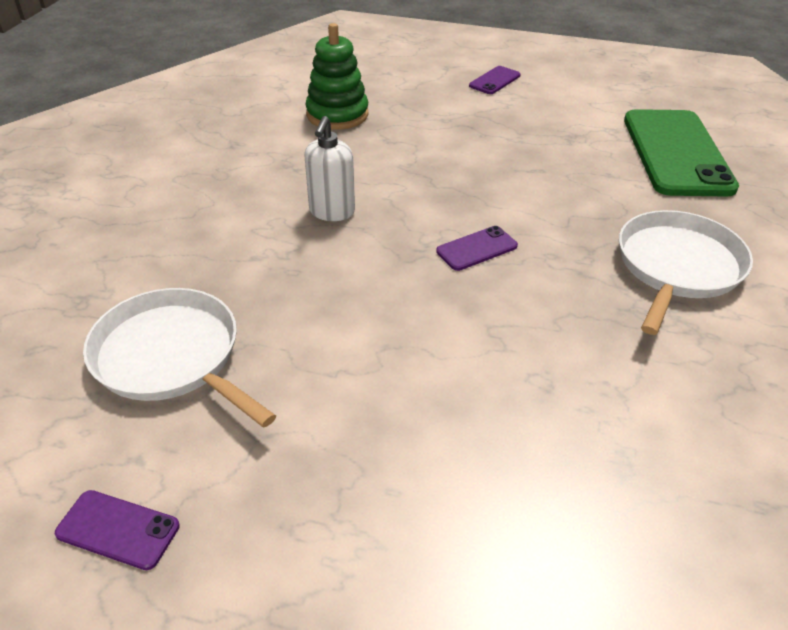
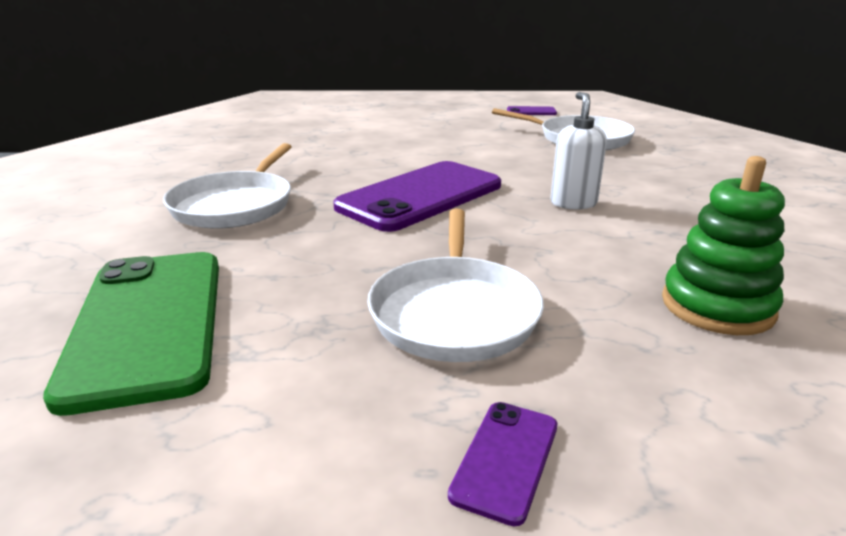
camera: 165 degrees right, 15 degrees down
(476, 249) = (421, 196): purple phone -> purple phone, size x2.33
(491, 133) = (454, 312): none -> white pan

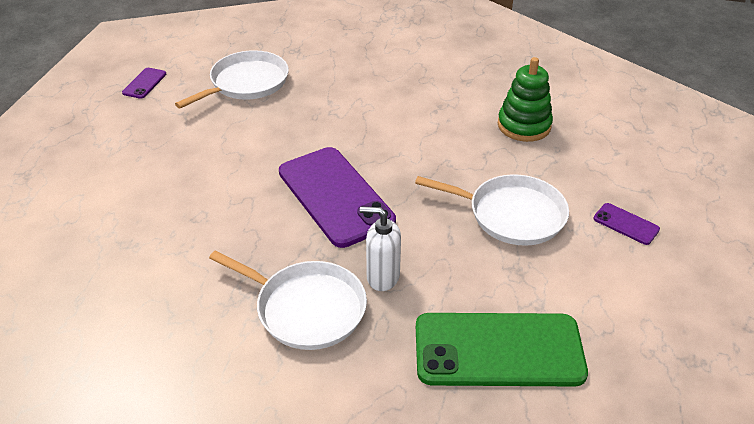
camera: 75 degrees left, 15 degrees up
(573, 203) = (380, 129): white soap dispenser -> white soap dispenser (382, 277)

